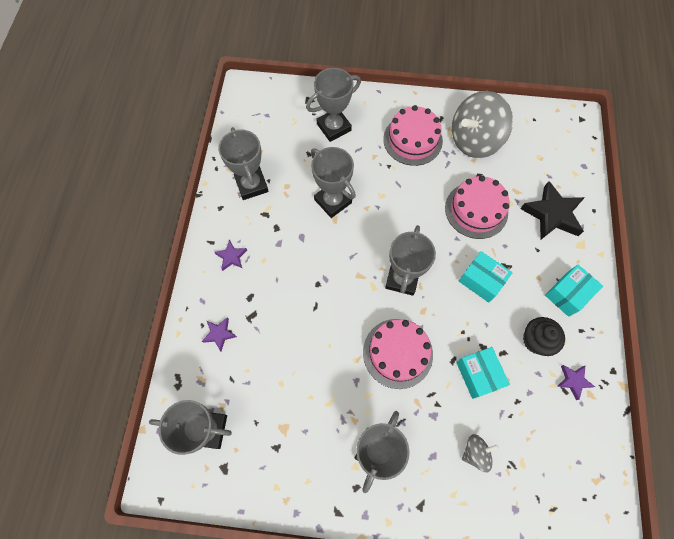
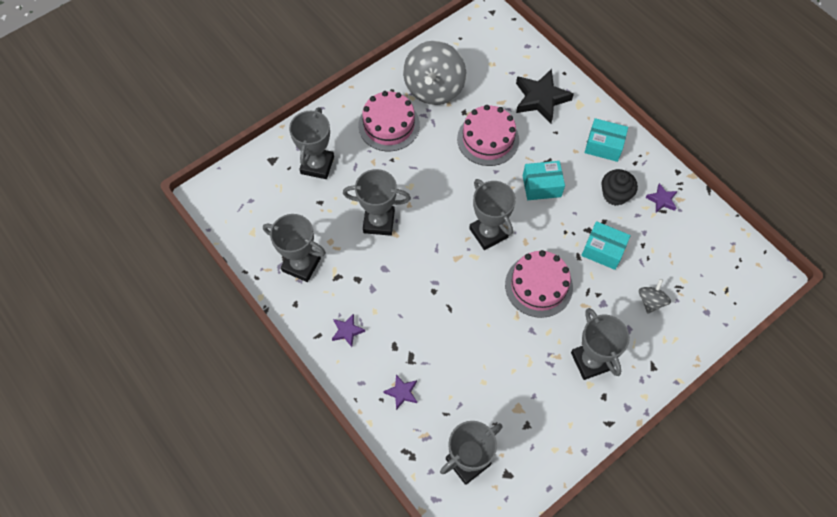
camera: 45 degrees left, 5 degrees down
(567, 294) = (603, 146): turquoise box -> turquoise box turned 75 degrees counterclockwise

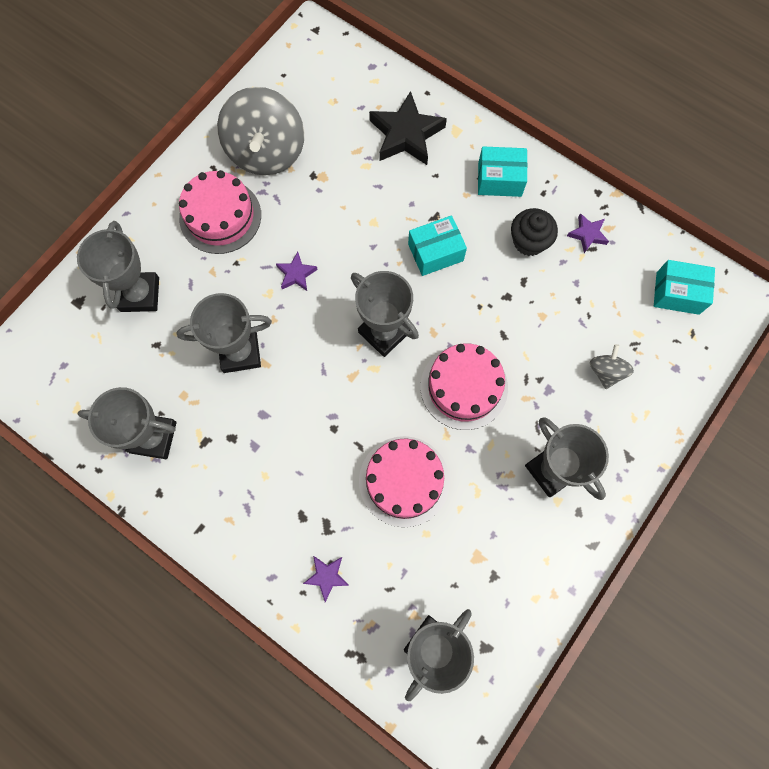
camera: 15 degrees left, 10 degrees up
(347, 331) = (236, 512): purple star -> purple star (296, 274)
(488, 139) = (352, 205): pink cake -> pink cake (404, 481)
(603, 250) = (532, 319): turquoise box -> turquoise box (677, 293)

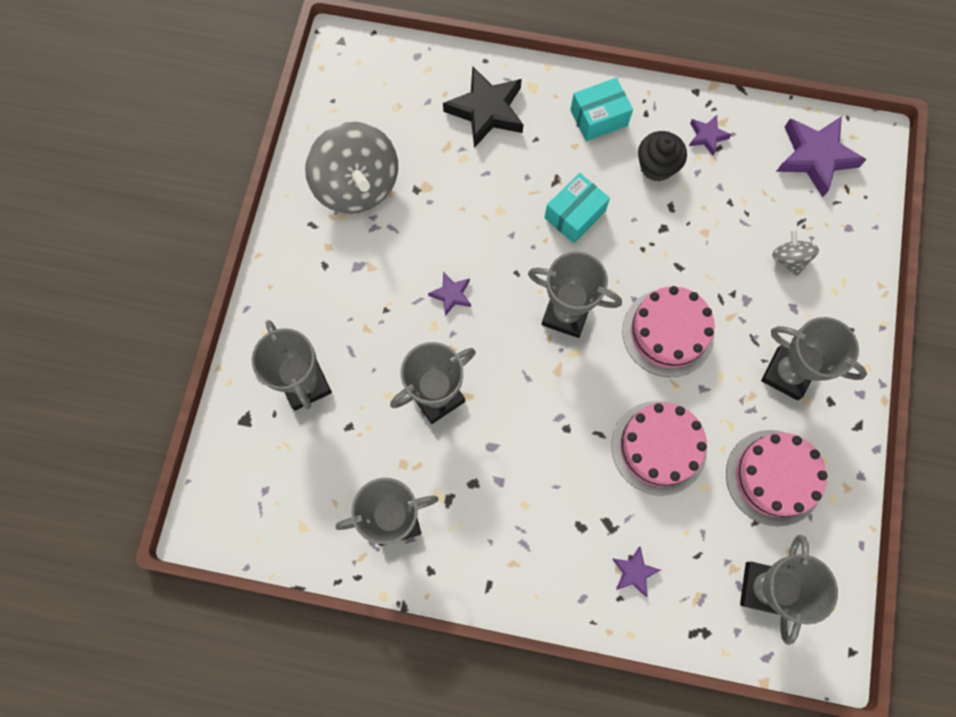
camera: 25 degrees left, 0 degrees up
(220, 216) = (345, 270): pink cake -> pink cake (773, 477)
(677, 293) = (815, 157): turquoise box -> purple star

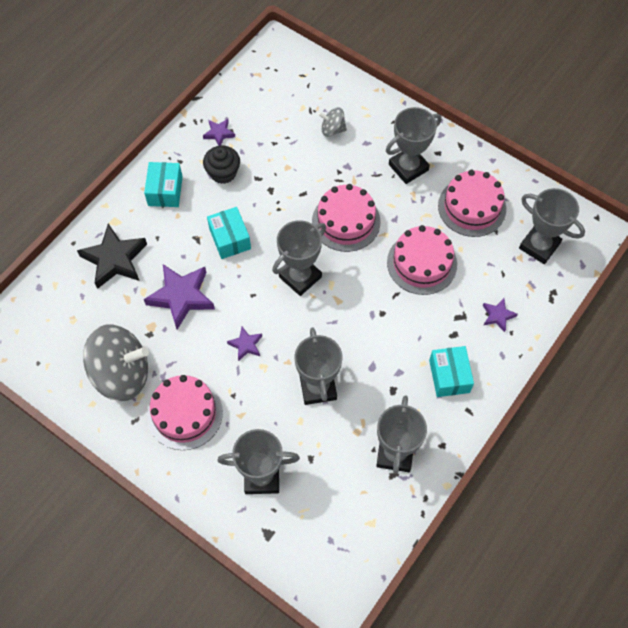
camera: 65 degrees left, 10 degrees down
(342, 270) = (185, 413): none -> pink cake
(522, 543) = (449, 376): none -> turquoise box
(815, 157) = (270, 81): purple star -> purple star (181, 297)

